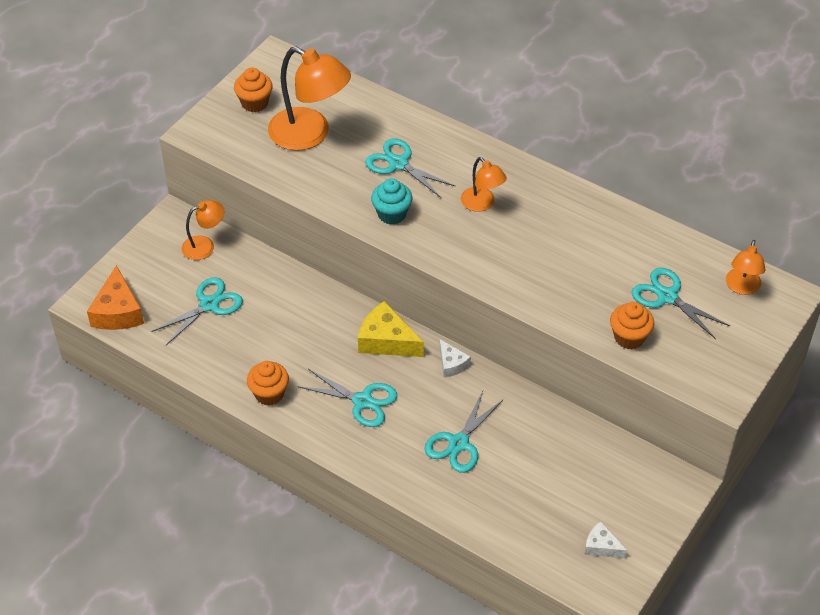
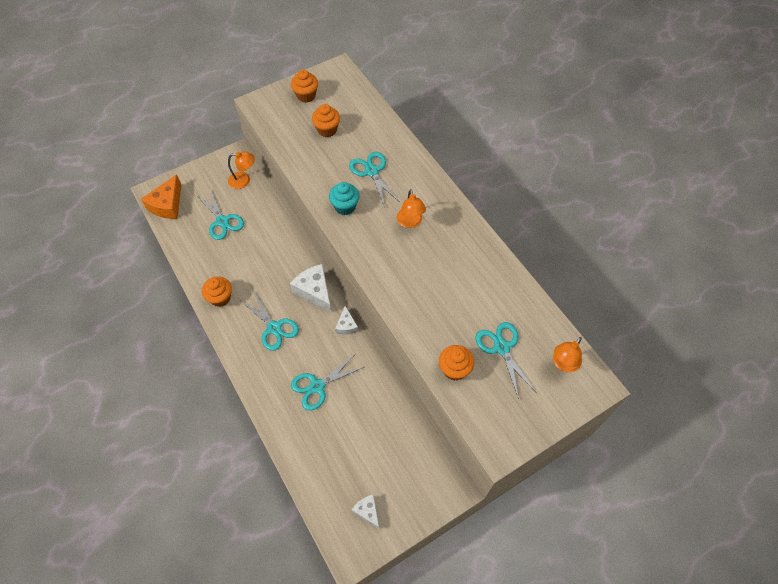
camera: 25 degrees right, 10 degrees up
(209, 305) = (222, 221): turquoise scissors -> turquoise scissors turned 75 degrees clockwise
(310, 134) = (327, 130): orange lamp -> orange cupcake
(386, 341) = (314, 291): yellow cheese -> white cheese

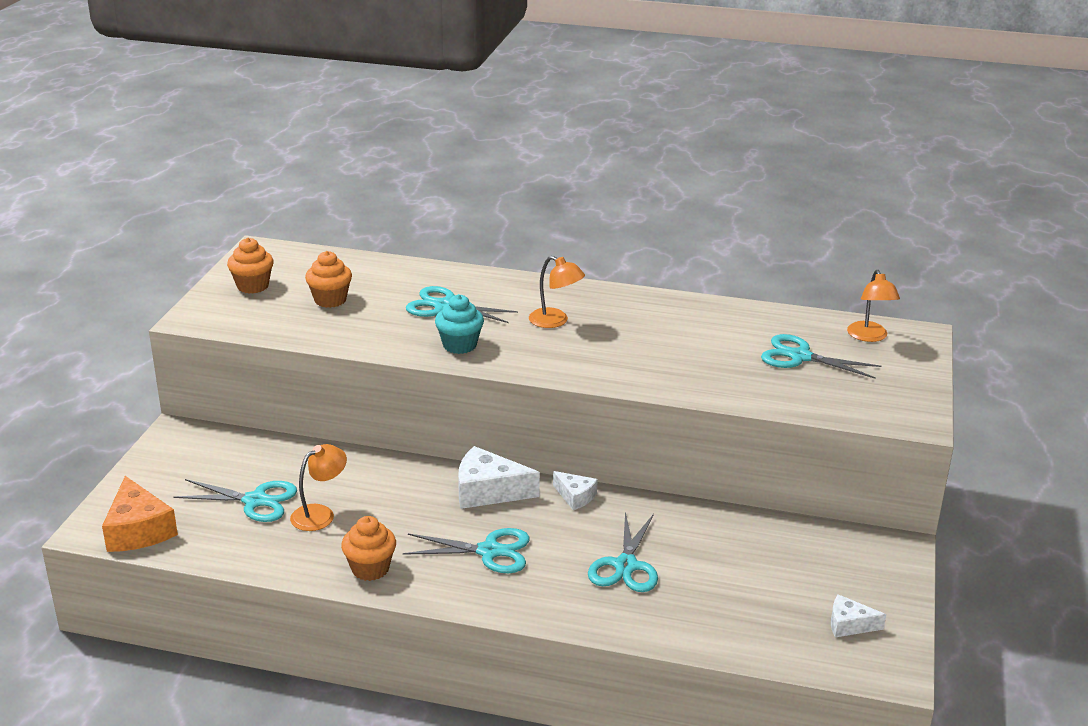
camera: 45 degrees left, 30 degrees down
(244, 180) = (226, 449): orange lamp -> orange lamp (320, 514)
(454, 369) = (784, 395): orange cupcake -> none

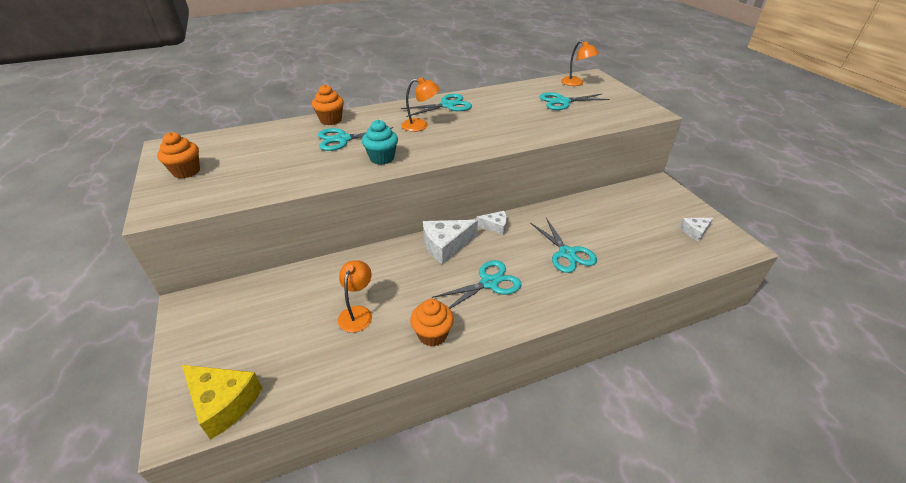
camera: 35 degrees left, 10 degrees up
(138, 530) = (223, 402): orange cheese -> yellow cheese
(255, 501) = (300, 327): turquoise scissors -> turquoise scissors (447, 105)
(330, 300) = (259, 161): orange cupcake -> orange cupcake (331, 120)

